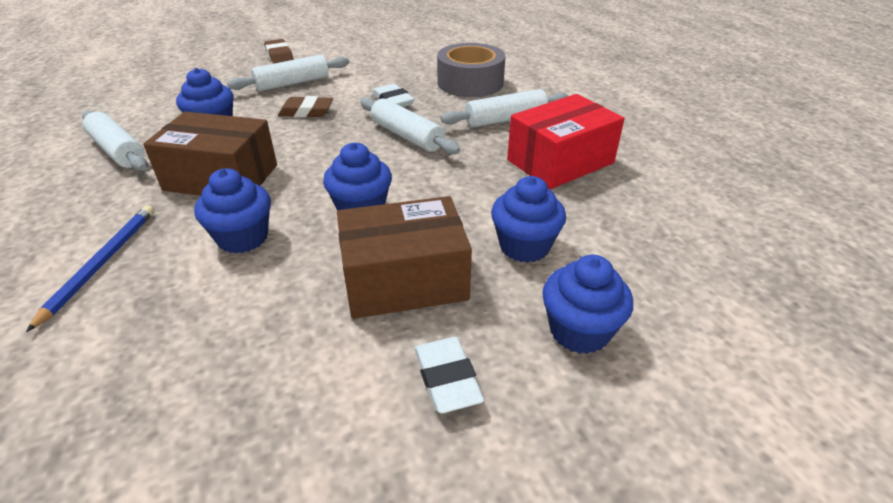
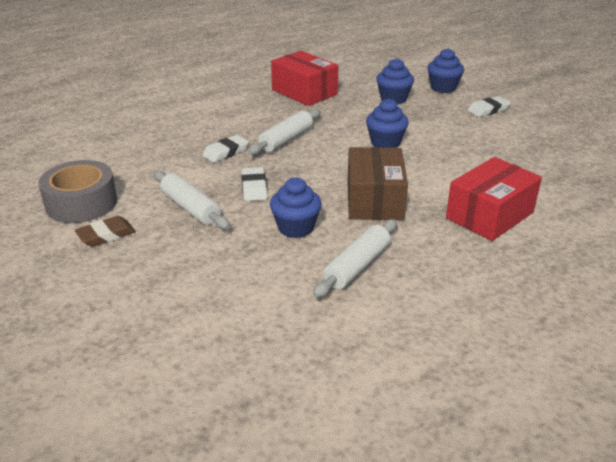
camera: 100 degrees left, 5 degrees down
(101, 264) = (489, 215): blue pencil -> red box
(243, 238) = (435, 174): blue cupcake -> none
(306, 111) = (254, 187): brown eraser -> white eraser
(404, 280) = (437, 124): brown box -> none
(470, 83) = (184, 124): grey tape -> grey tape (81, 203)
(505, 119) = (250, 109): white rolling pin -> none

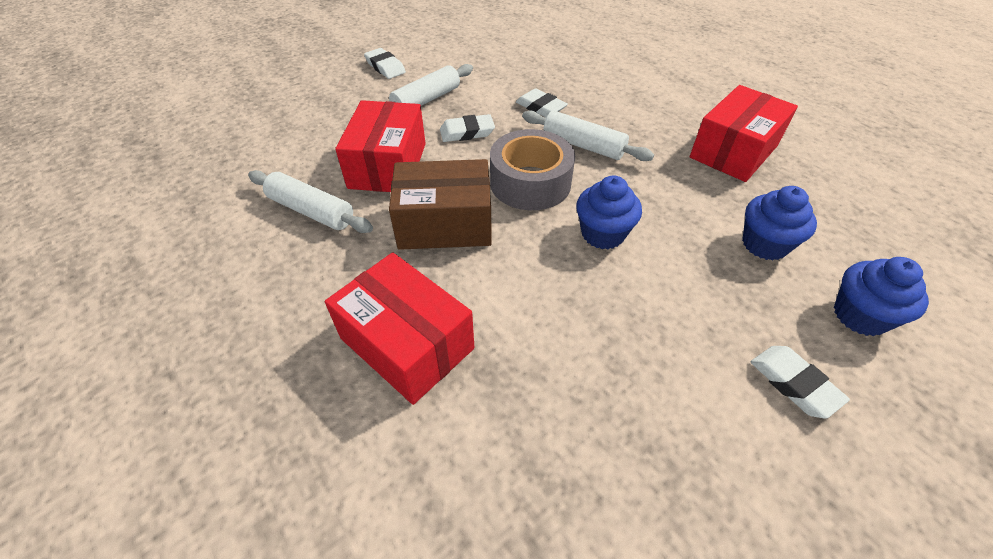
camera: 85 degrees right, 15 degrees up
(81, 203) = (434, 49): grey tape -> grey tape (530, 182)
(106, 235) = (385, 67): brown eraser -> white eraser
(296, 228) = (388, 165): blue cupcake -> red box

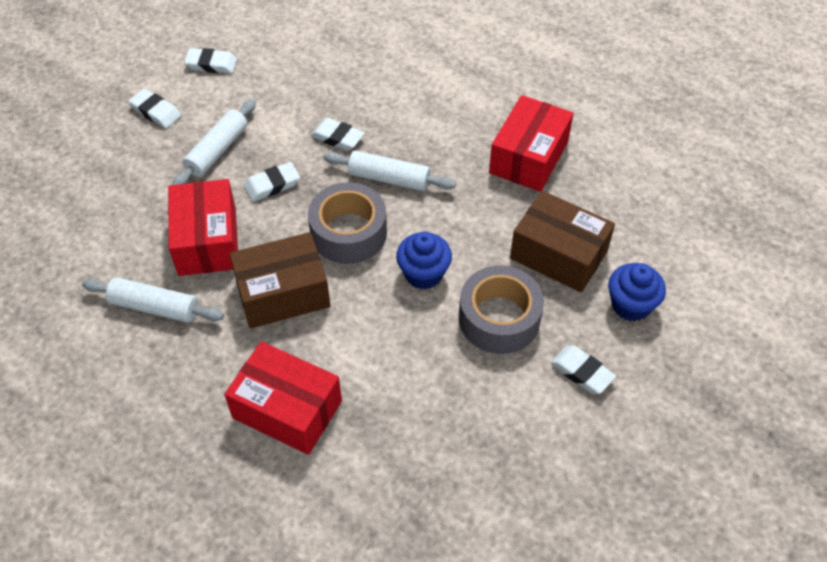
camera: 15 degrees left, 5 degrees up
(445, 44) = (211, 64): none -> white eraser
(686, 297) = (499, 318): none -> grey tape
(764, 244) = (558, 255): blue cupcake -> brown box

